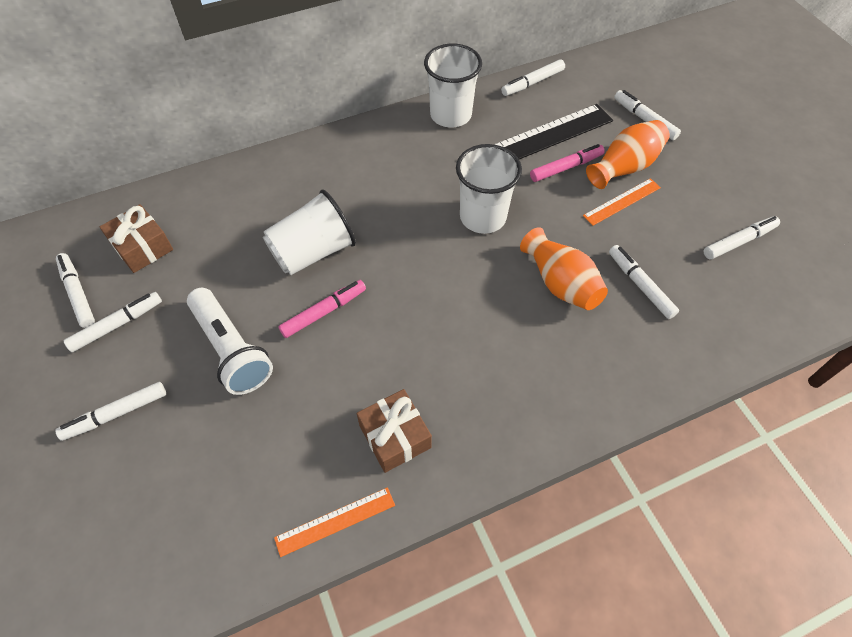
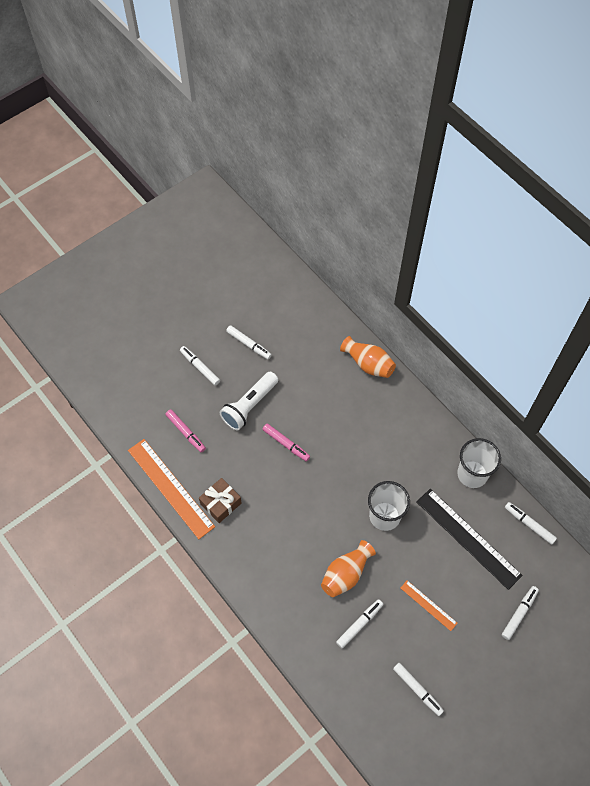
camera: 75 degrees right, 5 degrees up
(78, 293) = (262, 316): white marker -> none
(142, 247) = (301, 333): brown gift -> none
(313, 252) = (326, 424): white cup -> none
(335, 521) = (170, 488): orange ruler -> orange ruler, size x1.98
(566, 168) = (448, 562): pink marker -> pink marker (185, 432)
(624, 167) = (462, 603): orange vase -> orange vase (368, 364)

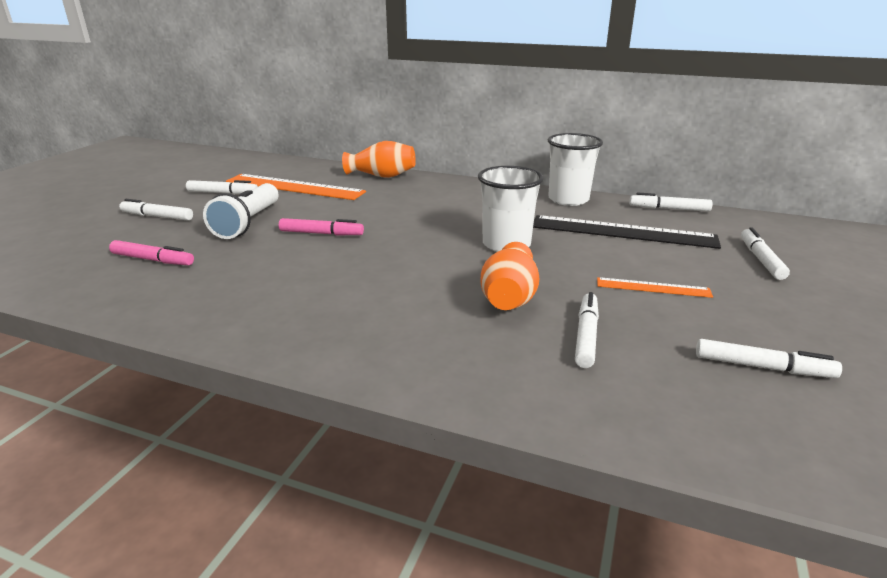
camera: 30 degrees left, 35 degrees down
(170, 488) = (141, 309): orange ruler -> orange ruler (294, 187)
(220, 503) = (247, 298): brown gift -> none

